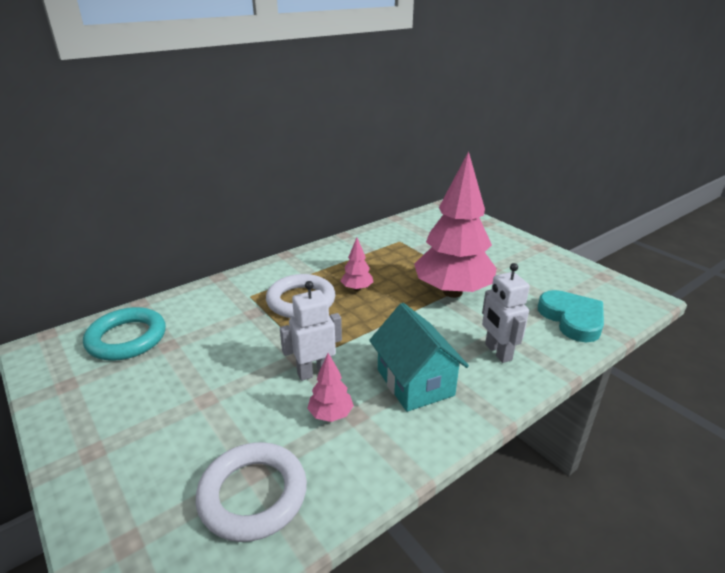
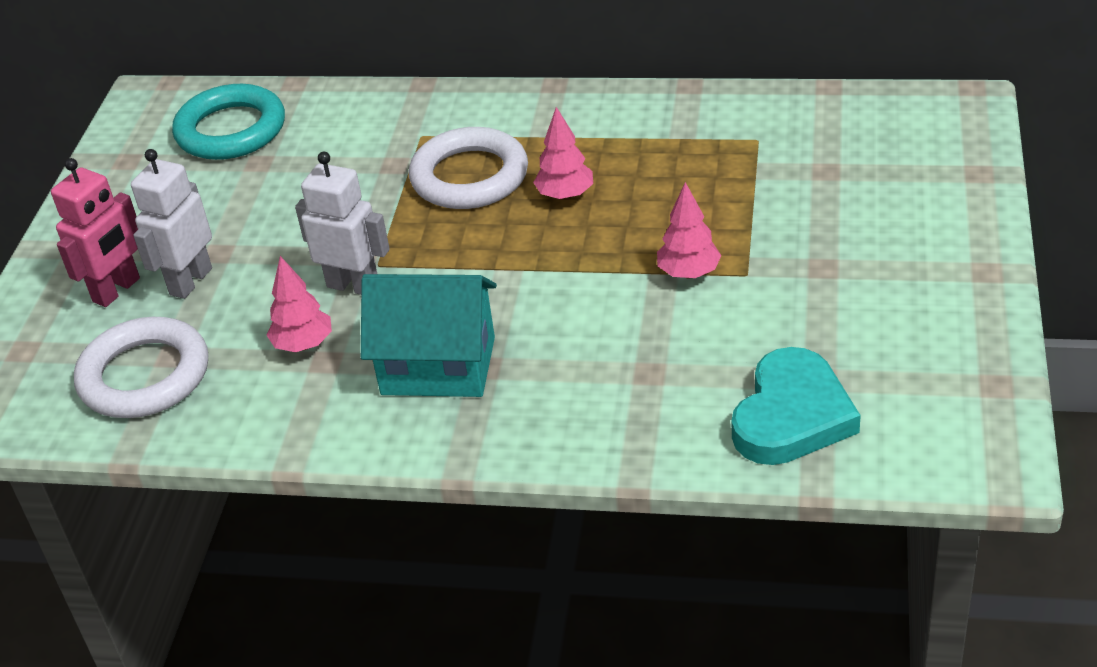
camera: 50 degrees right, 10 degrees up
(159, 458) = (117, 290): none -> pink robot
(415, 382) = (438, 366): turquoise house -> turquoise house turned 75 degrees clockwise
(452, 292) = (688, 273): pink tree -> pink tree, size x0.41
(497, 352) = (597, 393): white robot -> white robot (190, 281)

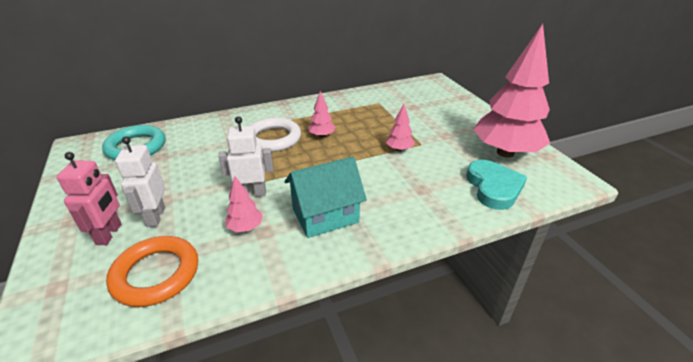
camera: 35 degrees left, 5 degrees down
(144, 376) = (156, 274): white ring -> orange ring
(909, 349) = (505, 152): none -> pink tree

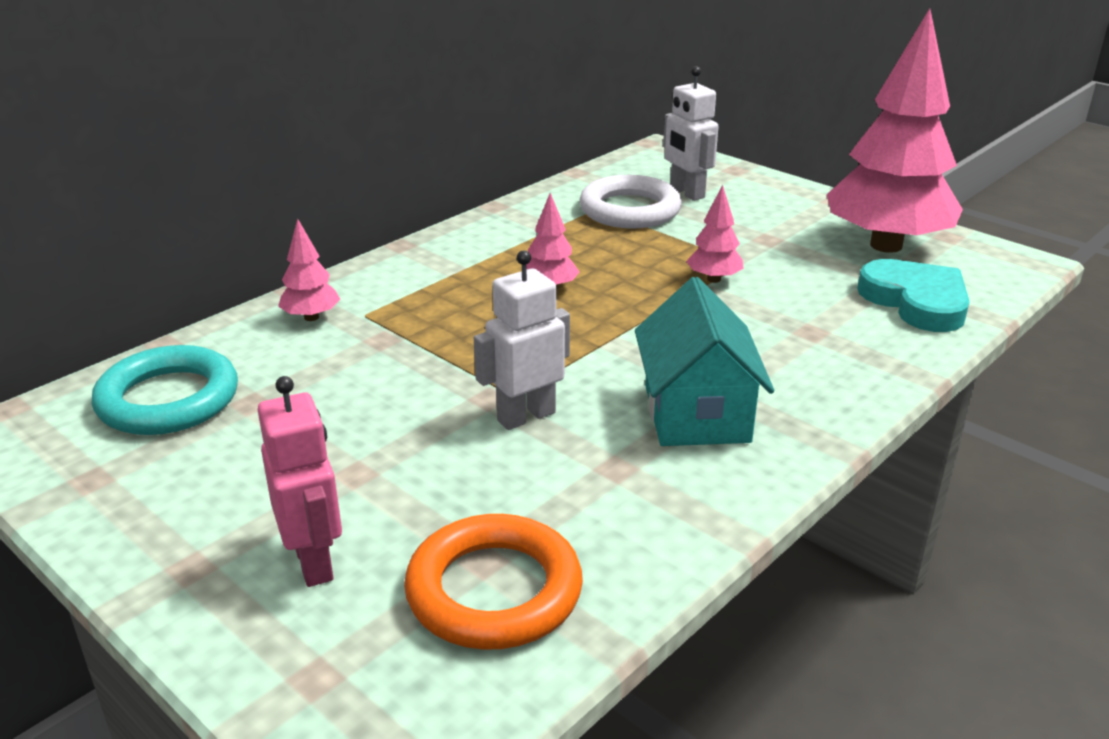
camera: 25 degrees left, 5 degrees down
(155, 217) = (376, 506): white robot -> white robot (686, 193)
(245, 227) = (576, 471): pink tree -> pink tree (311, 317)
(273, 138) = (459, 314): white ring -> white ring (630, 210)
(325, 215) = (696, 413): turquoise house -> turquoise house turned 45 degrees counterclockwise

